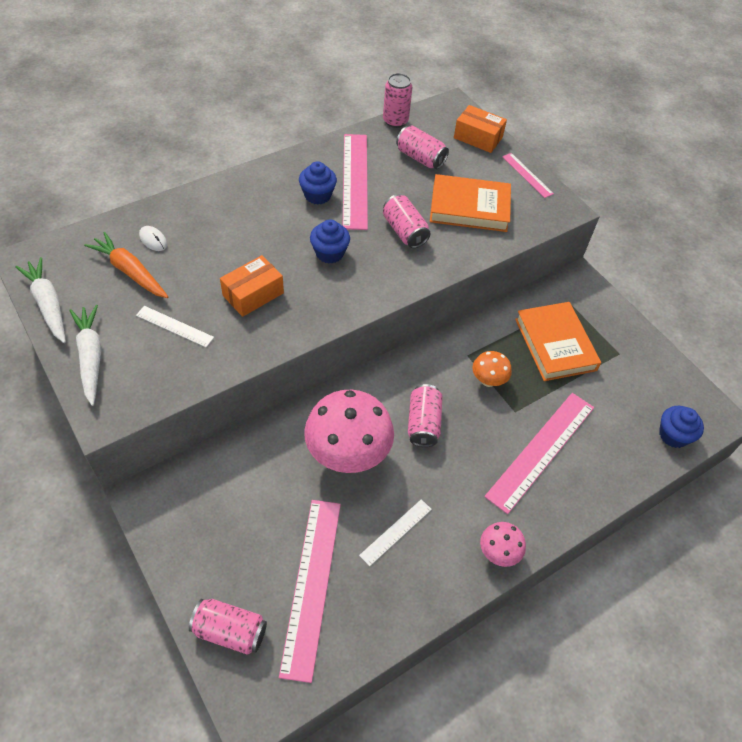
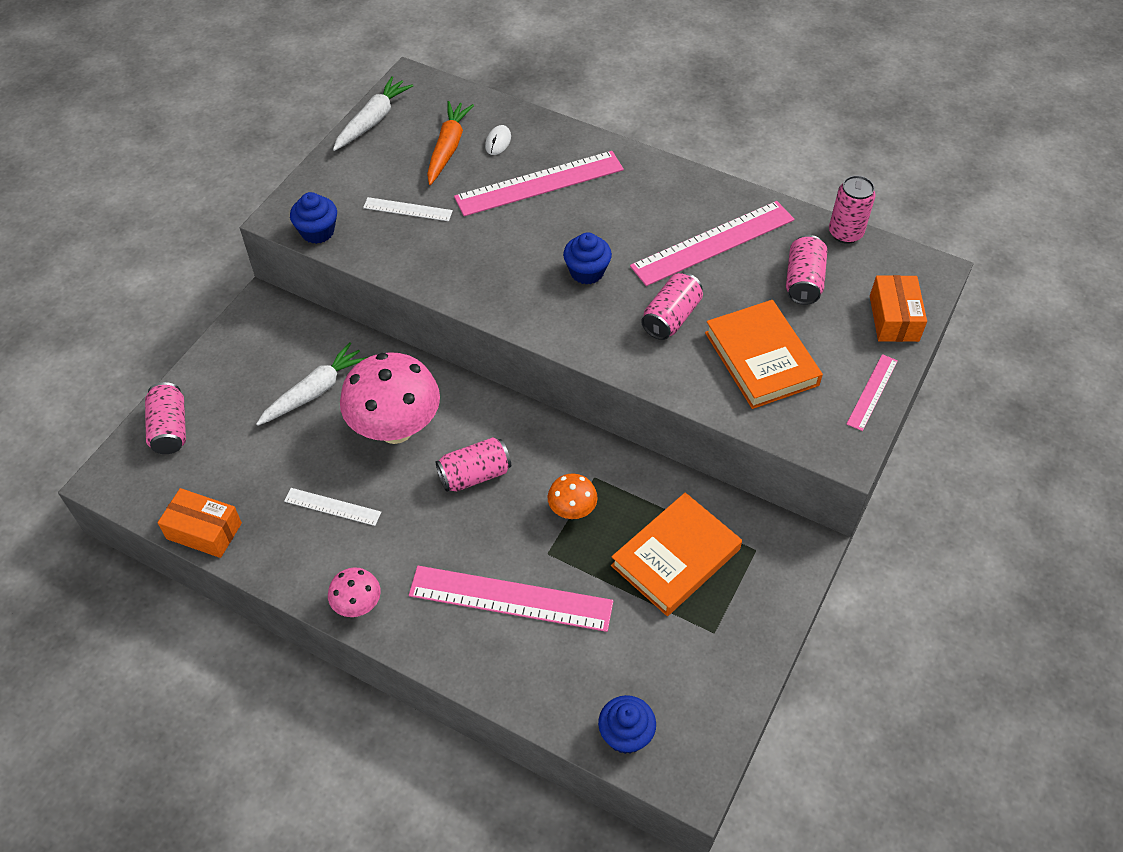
camera: 65 degrees right, 0 degrees up
(91, 357) = (336, 176): white carrot -> white carrot (314, 391)
(174, 326) = (408, 209): white ruler -> white ruler turned 75 degrees counterclockwise
(253, 294) = (486, 242): orange box -> orange box (204, 531)
(312, 585) = (242, 466): pink ruler -> pink ruler (539, 183)
(317, 195) = (662, 224): blue cupcake -> blue cupcake (317, 232)

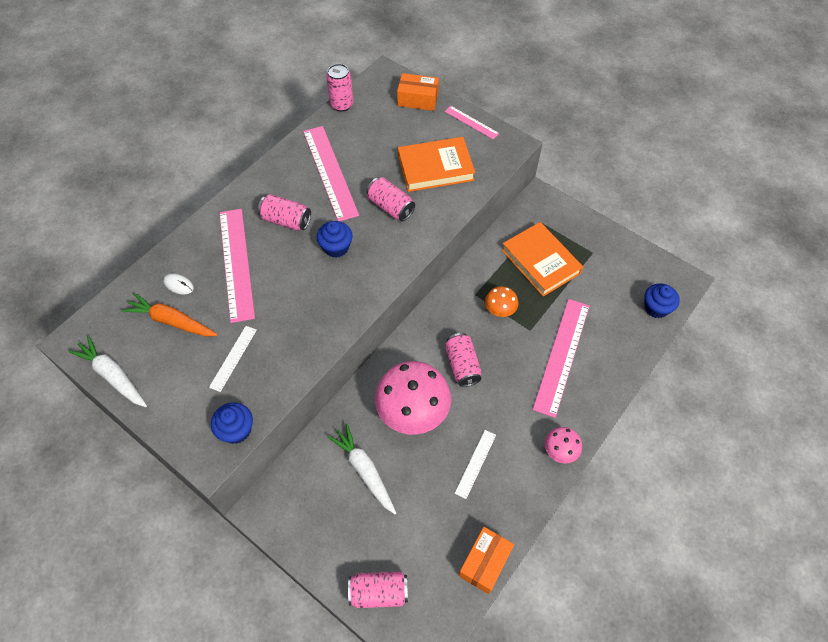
camera: 80 degrees left, 5 degrees up
(803, 281) = (377, 134): pink can -> pink can (286, 220)

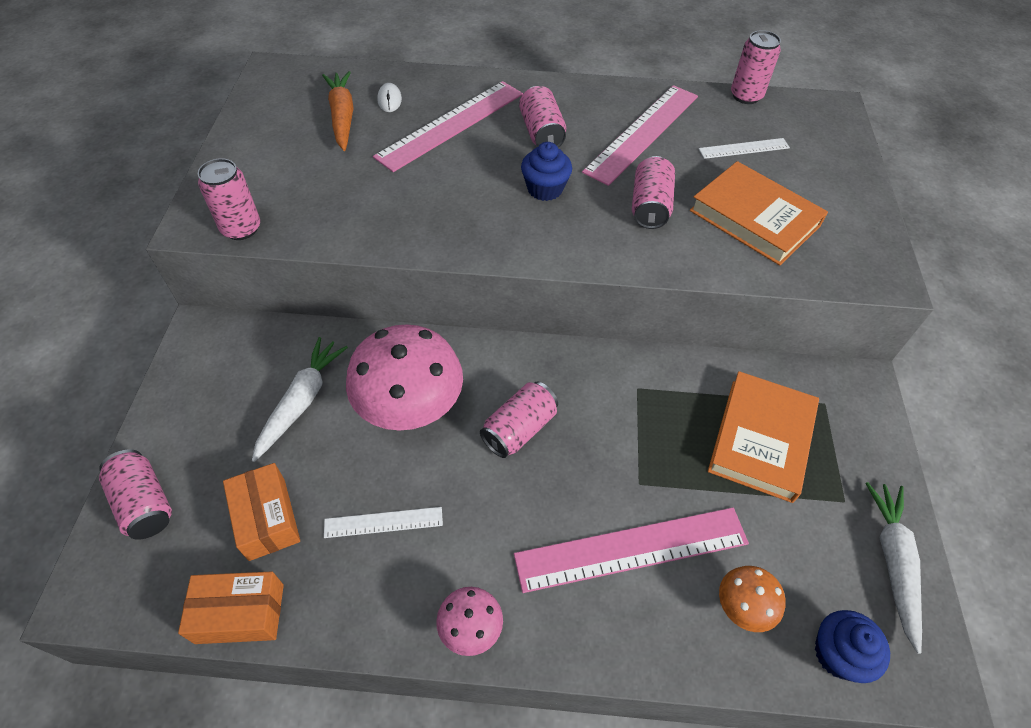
camera: 55 degrees right, 5 degrees down
(113, 375) = (251, 111): white carrot -> white carrot (893, 562)
(233, 358) = (330, 181): white ruler -> white ruler (743, 148)
(236, 430) = (241, 228): blue cupcake -> pink can
(417, 99) = (836, 151): orange box -> orange box (267, 519)
(471, 122) = (867, 217): pink ruler -> none
(499, 311) = (636, 430): orange mushroom -> orange mushroom (741, 608)

